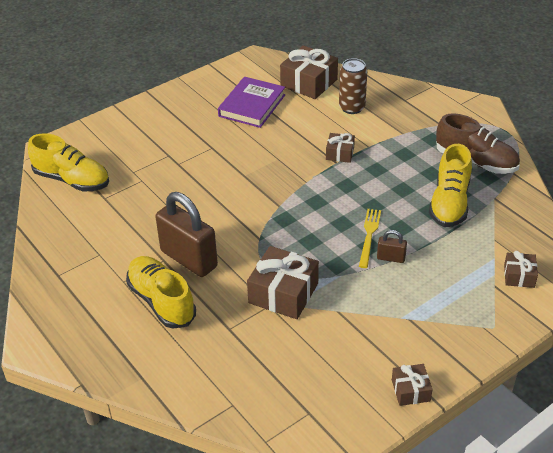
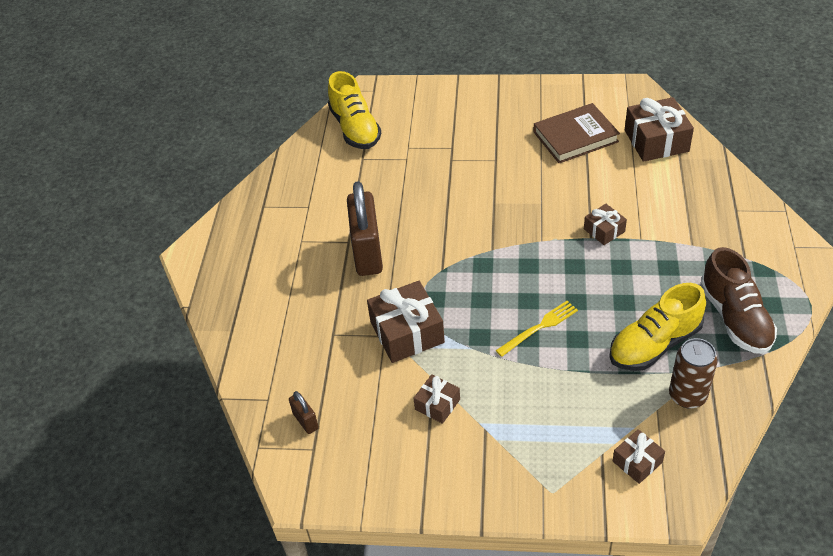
camera: 45 degrees right, 5 degrees up
(161, 301) = (309, 276): yellow shoe -> none
(252, 105) = (575, 137): purple book -> brown book
(352, 107) = (670, 189): brown can -> brown can (687, 396)
(391, 258) = (534, 362): brown padlock -> brown padlock (305, 421)
(410, 390) = (411, 493): brown gift -> brown gift (437, 404)

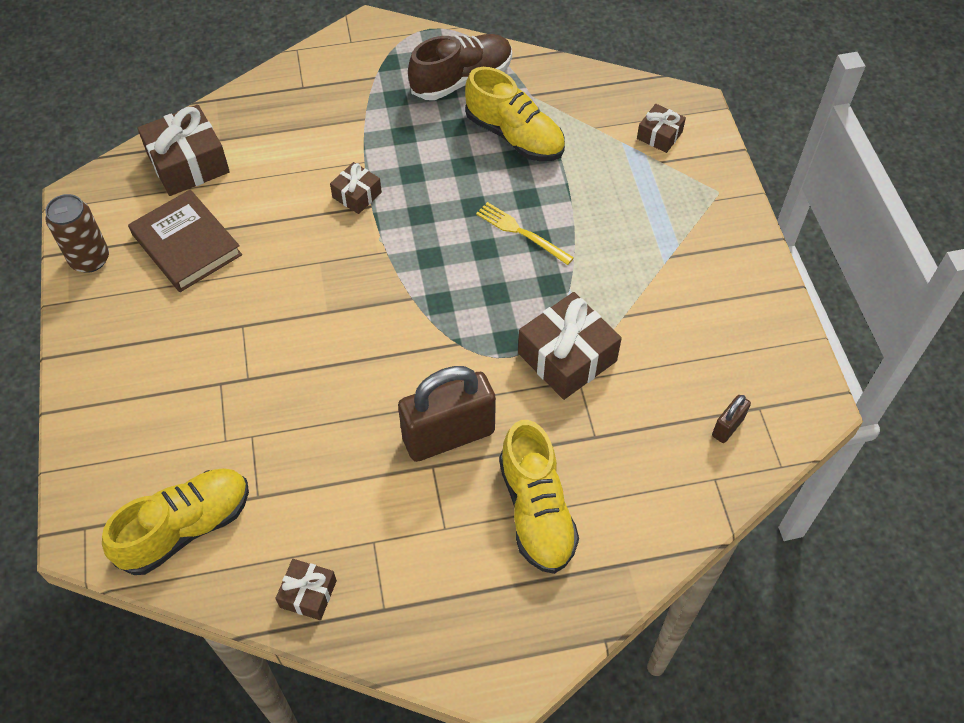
camera: 110 degrees left, 10 degrees up
(291, 289) = (536, 510): none -> yellow shoe
(437, 404) = (656, 304): brown gift -> brown gift (308, 594)
(687, 396) = (570, 107): brown can -> brown can (90, 259)

